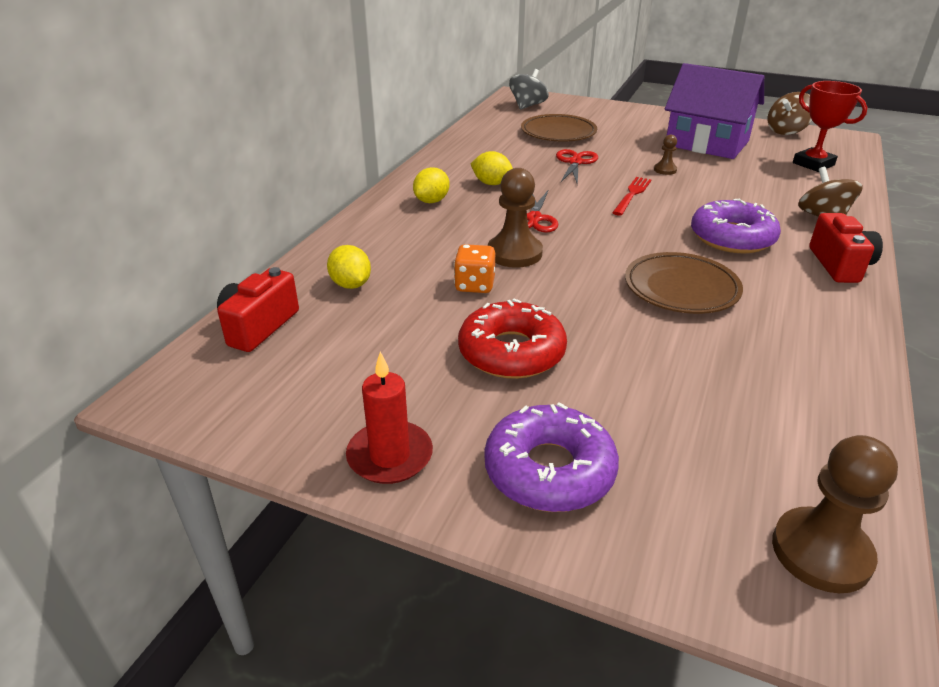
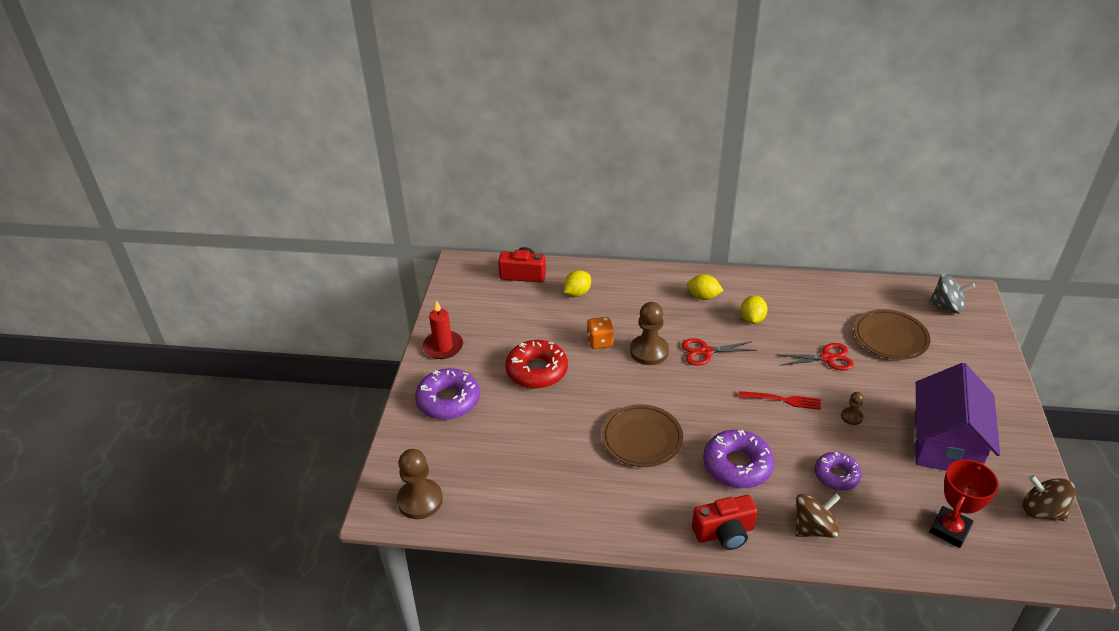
camera: 75 degrees right, 5 degrees up
(747, 193) = (836, 475): none -> purple donut

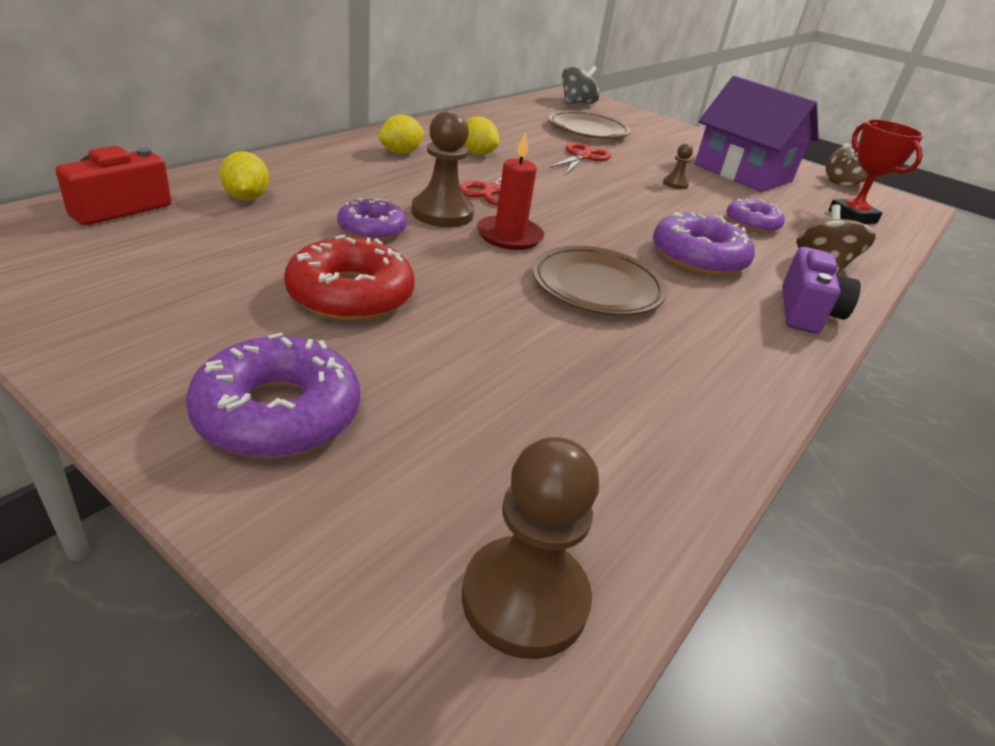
camera: 65 degrees left, 5 degrees down
(443, 347) = (121, 350): red candle -> red candle (509, 236)
(600, 342) = (372, 229): orange dice -> purple donut
(724, 533) = (806, 312): red camera -> purple camera
(783, 400) = (619, 195): red fork -> none

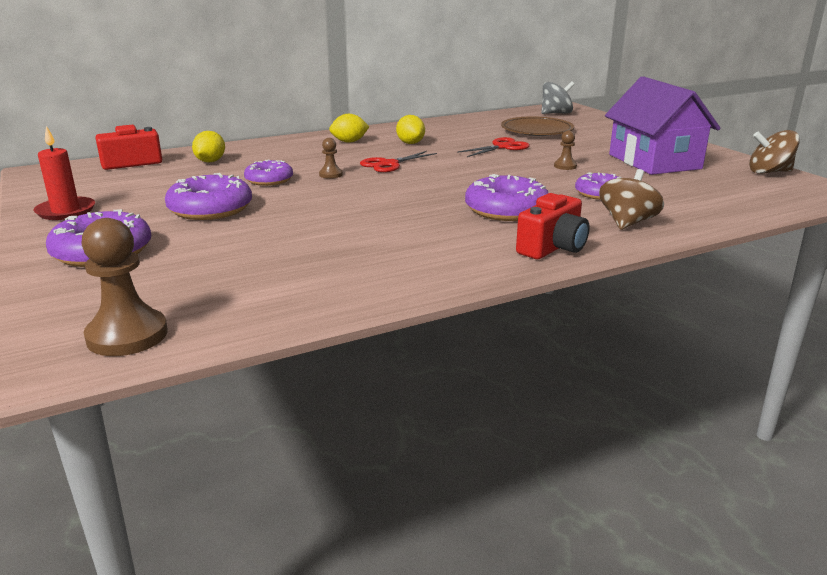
camera: 30 degrees right, 10 degrees down
(350, 295) = (210, 209): red donut -> purple donut
(442, 213) = (330, 174): brown pawn -> brown pawn, size x0.50
(509, 236) = (363, 189): red candle -> red candle (66, 211)
(597, 287) = (388, 219): brown plate -> none
(806, 312) = (553, 248): purple camera -> red camera
(852, 217) = (728, 195): red trophy -> none

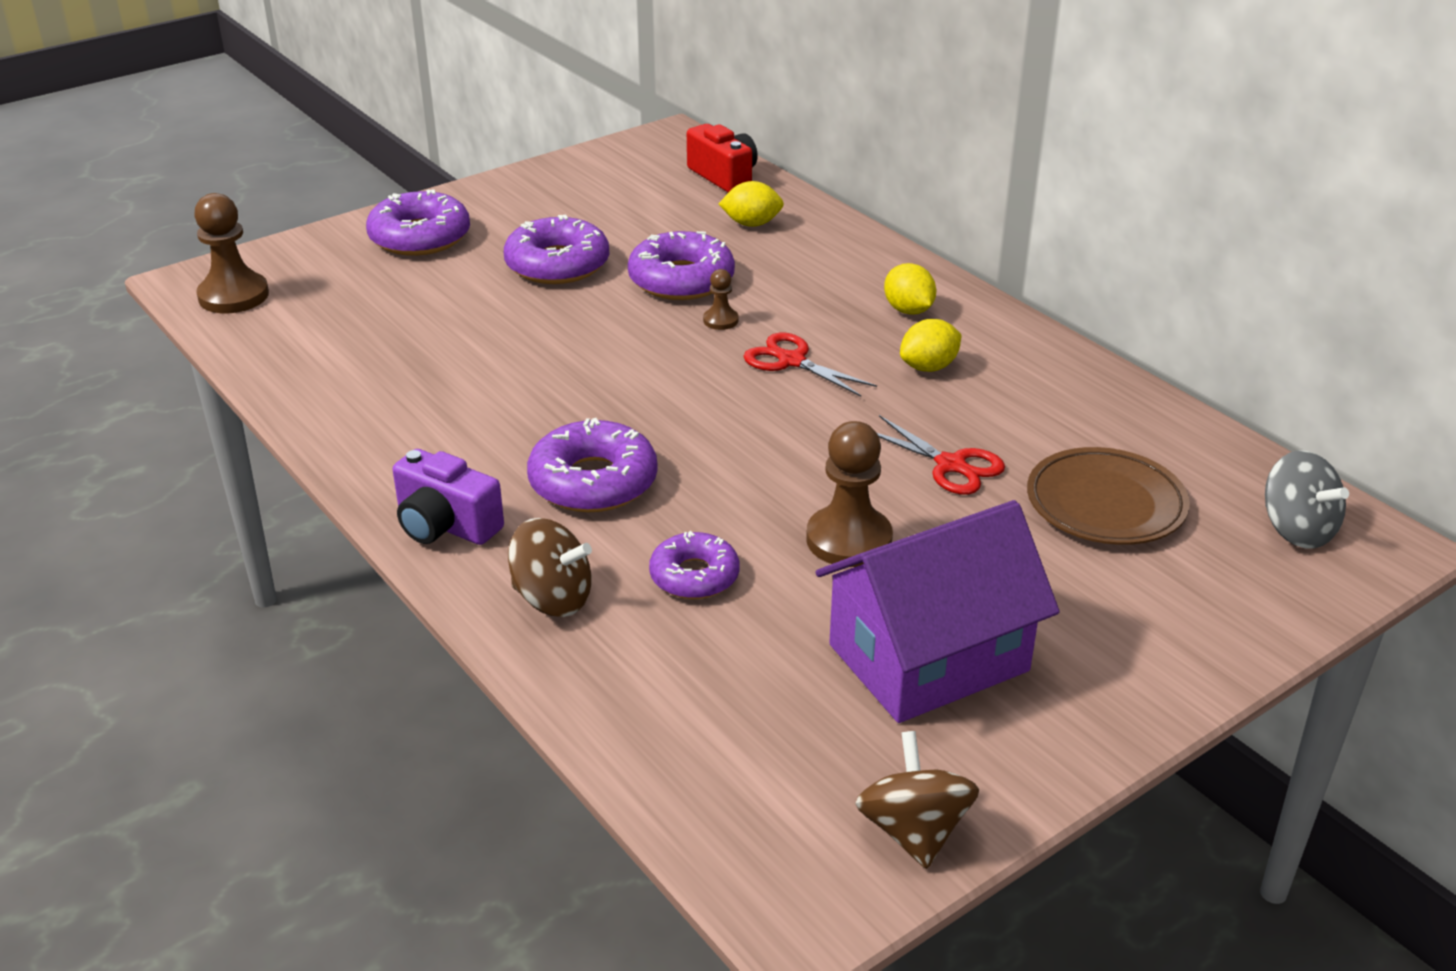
camera: 80 degrees right, 10 degrees up
(66, 211) = (536, 187): red candle -> none
(269, 180) = (681, 280): purple donut -> purple donut, size x1.55
(553, 248) = (445, 525): red camera -> purple camera
(565, 166) = (849, 539): brown pawn -> brown pawn, size x1.99

